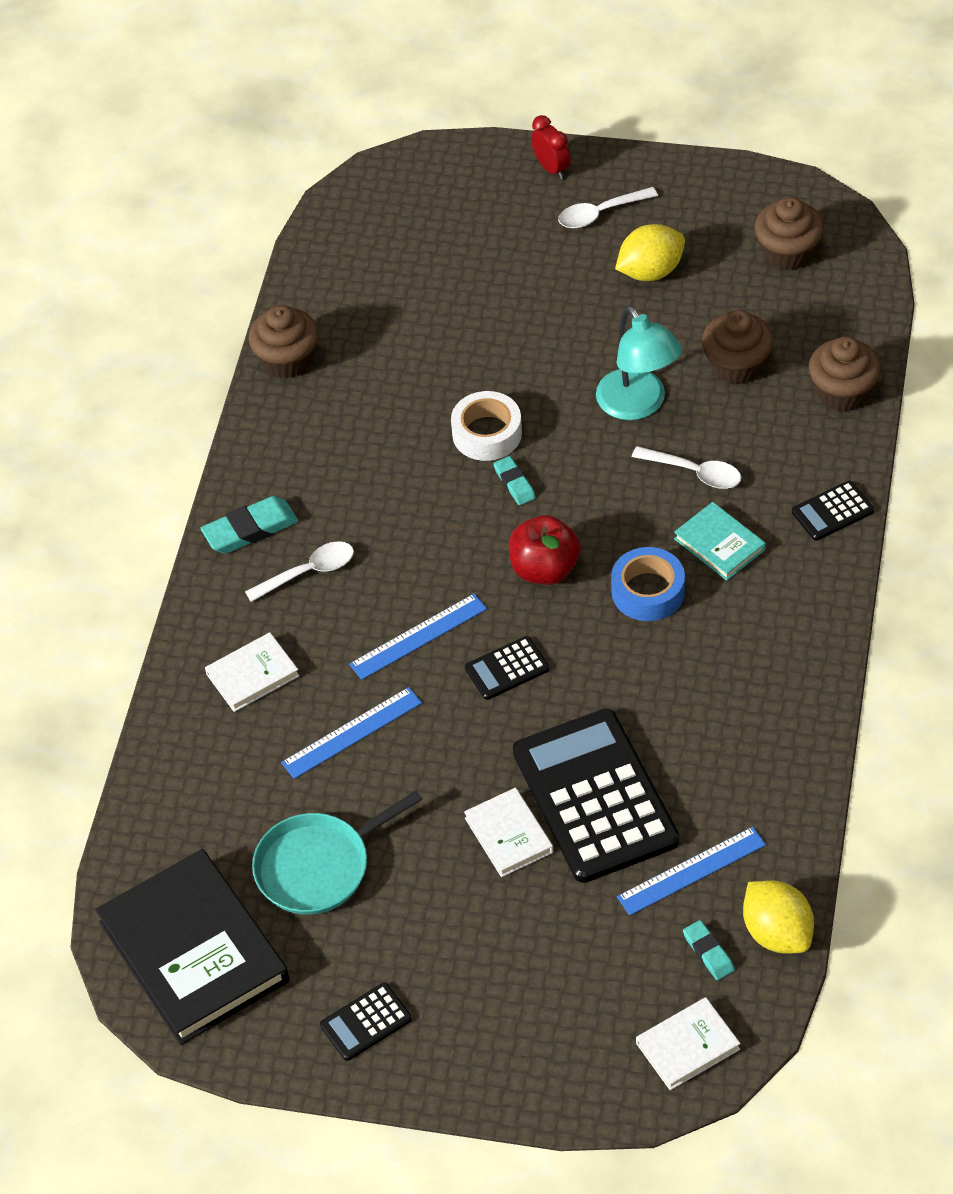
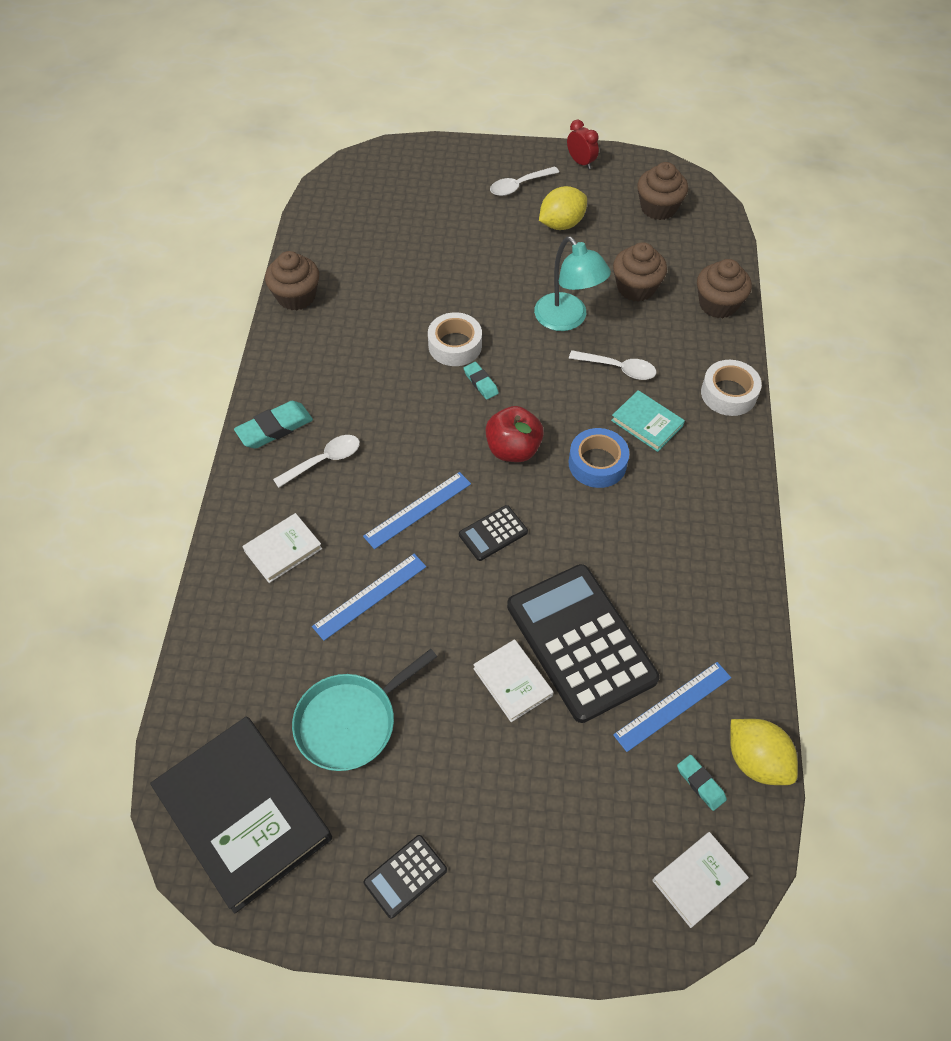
camera: 10 degrees left, 5 degrees up
(551, 168) = (480, 157): red clock -> red clock (581, 162)
(832, 511) = (728, 393): black calculator -> white tape

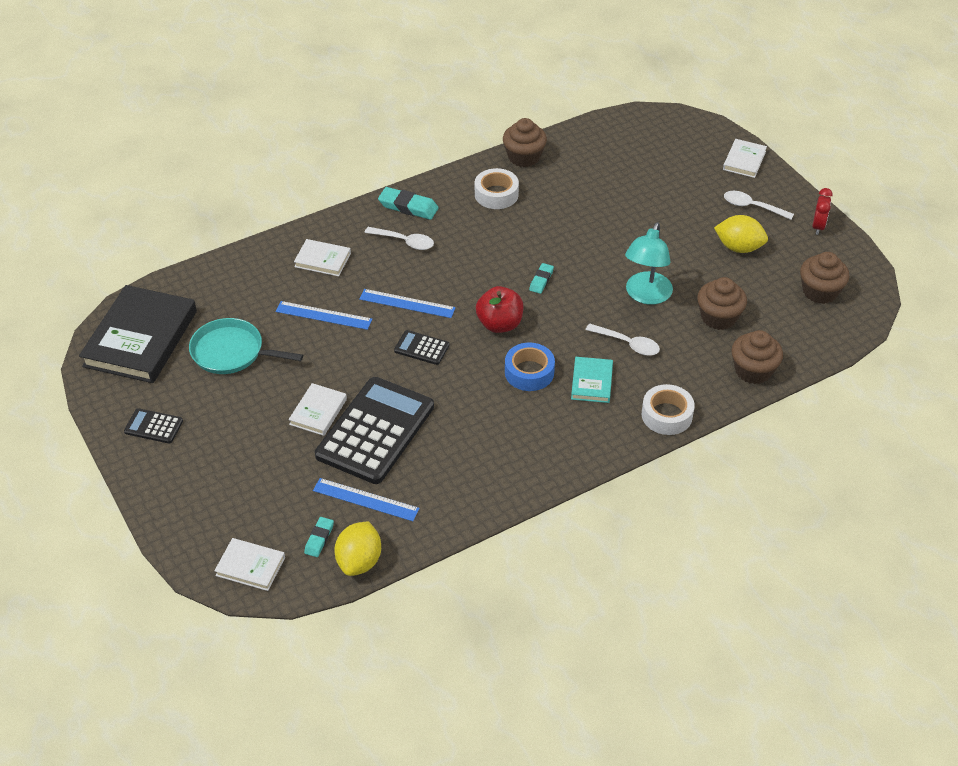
camera: 55 degrees right, 10 degrees down
(455, 345) = (561, 251): white tape -> white tape (496, 194)
(456, 156) = (744, 160): none -> white book
(618, 368) = (627, 344): white spoon -> white spoon turned 45 degrees counterclockwise

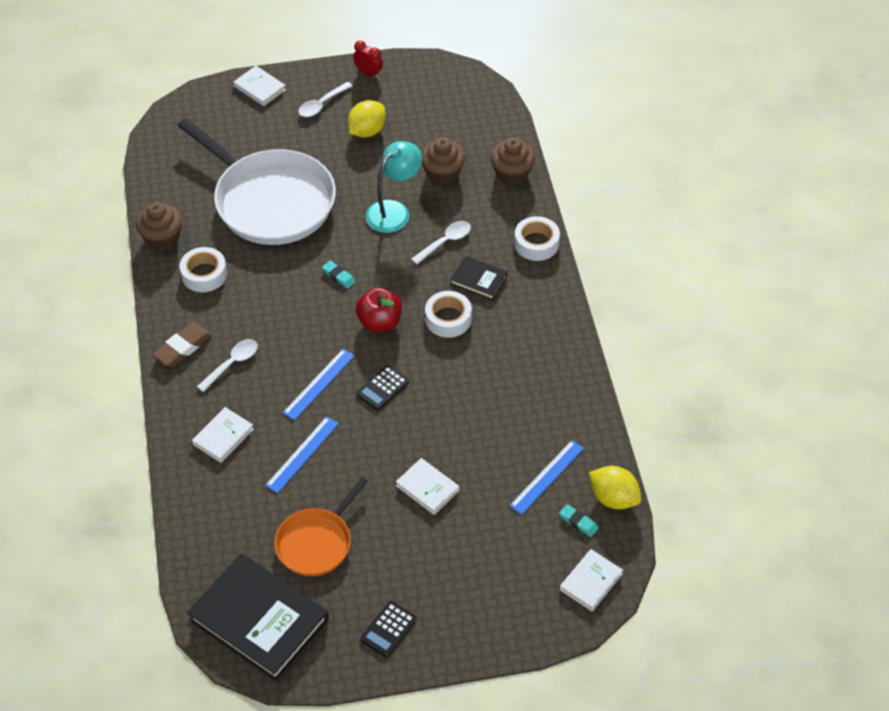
camera: 70 degrees left, 5 degrees up
(231, 352) = (316, 543): turquoise pan -> orange pan
(375, 431) = (470, 449): black calculator -> none
(408, 207) = (183, 347): turquoise eraser -> brown eraser
(529, 372) = (448, 319): blue tape -> white tape
(592, 382) = (478, 280): turquoise book -> black book
(607, 209) = (271, 201): none -> white pan
(646, 295) = (394, 211): turquoise lamp -> turquoise lamp turned 90 degrees counterclockwise
(820, 292) = (444, 101): brown cupcake -> none

